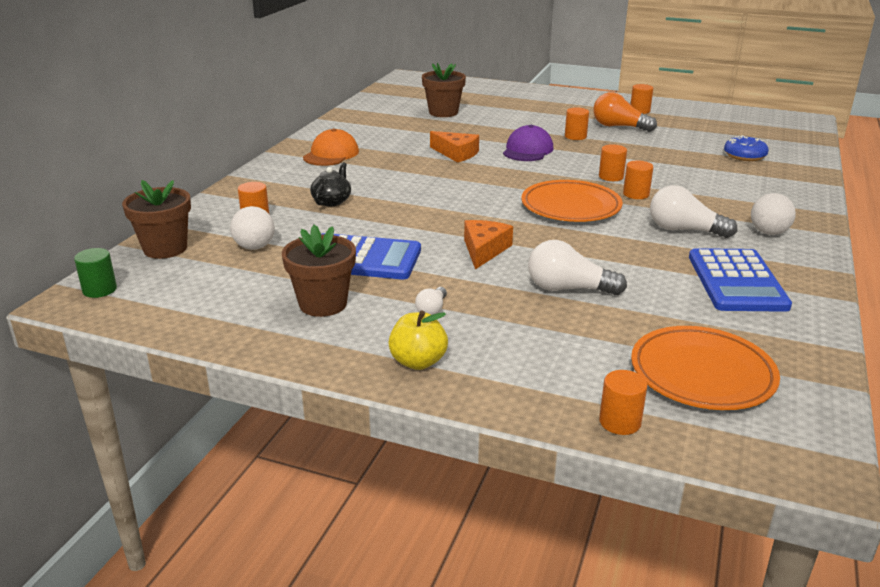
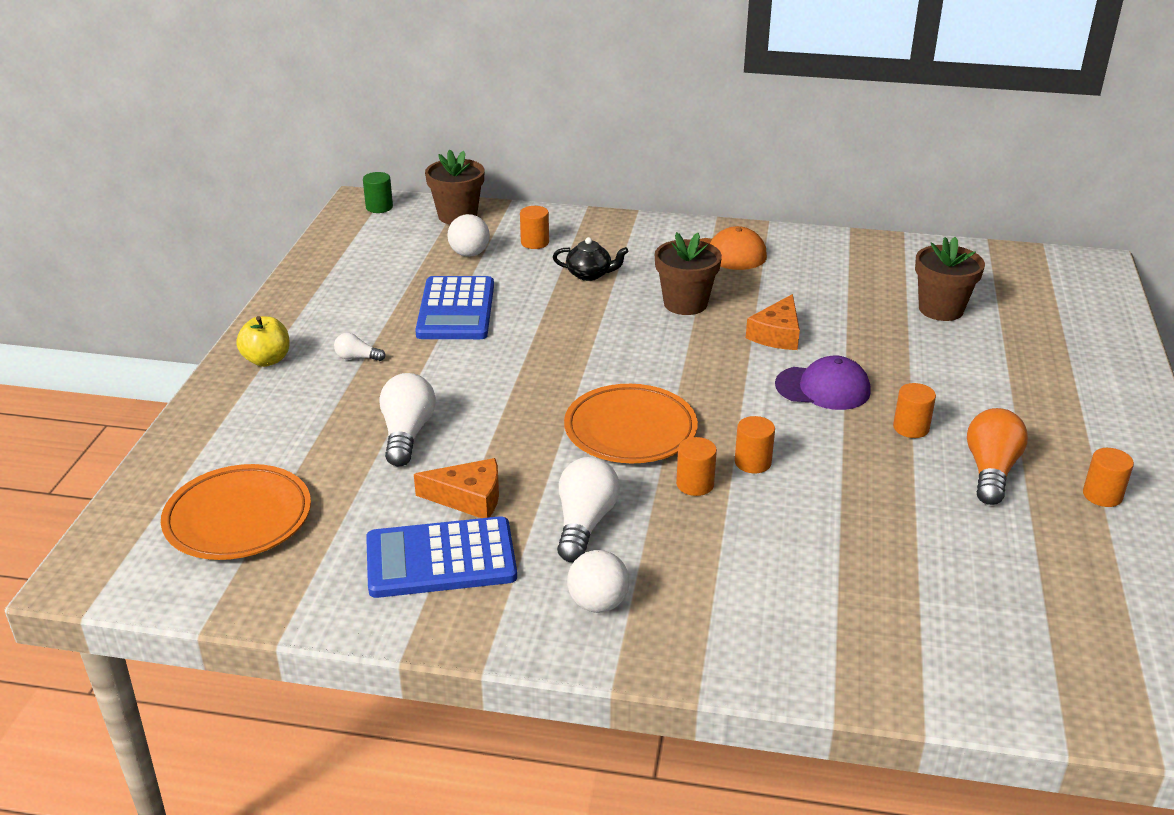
camera: 80 degrees right, 5 degrees up
(323, 304) = (363, 303): brown flower pot -> brown flower pot (685, 304)
(484, 250) = (490, 376): orange cheese -> orange cheese (469, 498)
(620, 422) = (167, 467): orange cylinder -> none
(744, 156) = (927, 610): blue donut -> none

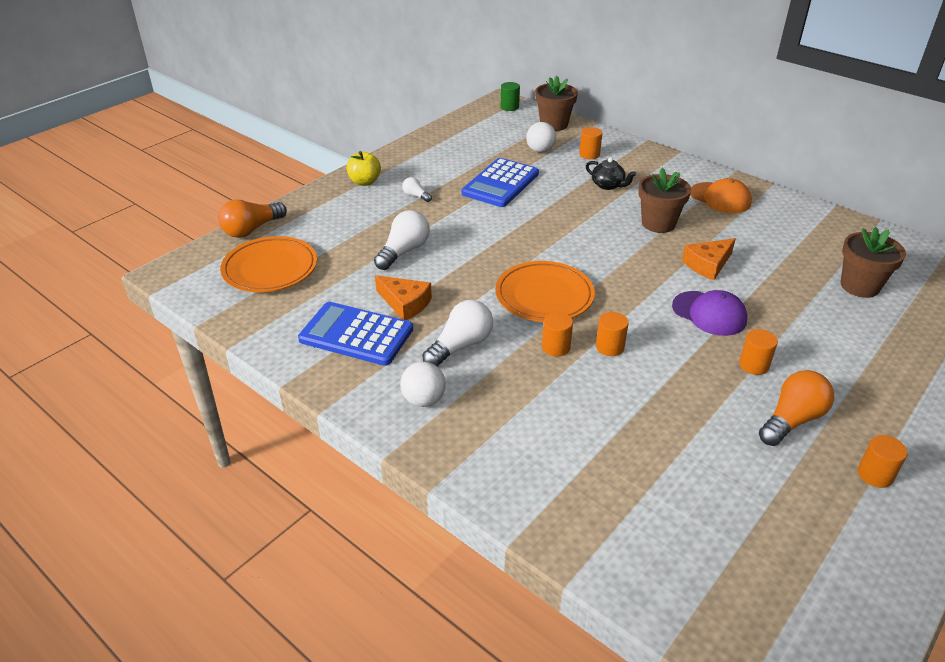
camera: 30 degrees right, 5 degrees up
(157, 475) = (252, 229): none -> orange light bulb

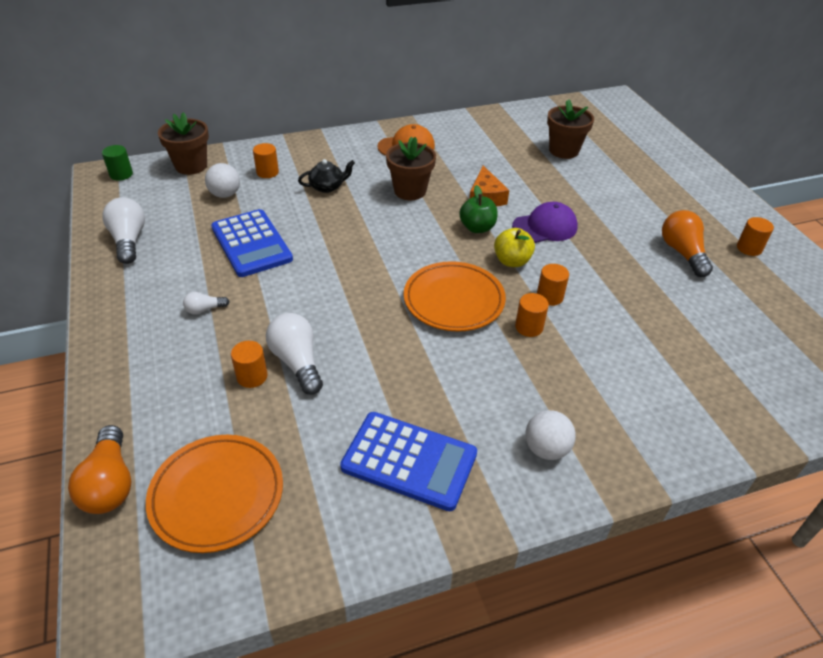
camera: 60 degrees left, 5 degrees up
(356, 334) = (409, 461): blue calculator -> blue calculator turned 120 degrees counterclockwise
(364, 182) = (128, 337): yellow apple -> yellow apple (512, 261)
(405, 303) = (388, 399): orange cheese -> none
(460, 346) = (484, 387): white light bulb -> white light bulb (129, 240)
(655, 276) = (477, 228): none -> green apple
(754, 365) = (617, 238): orange cylinder -> orange cylinder (252, 376)

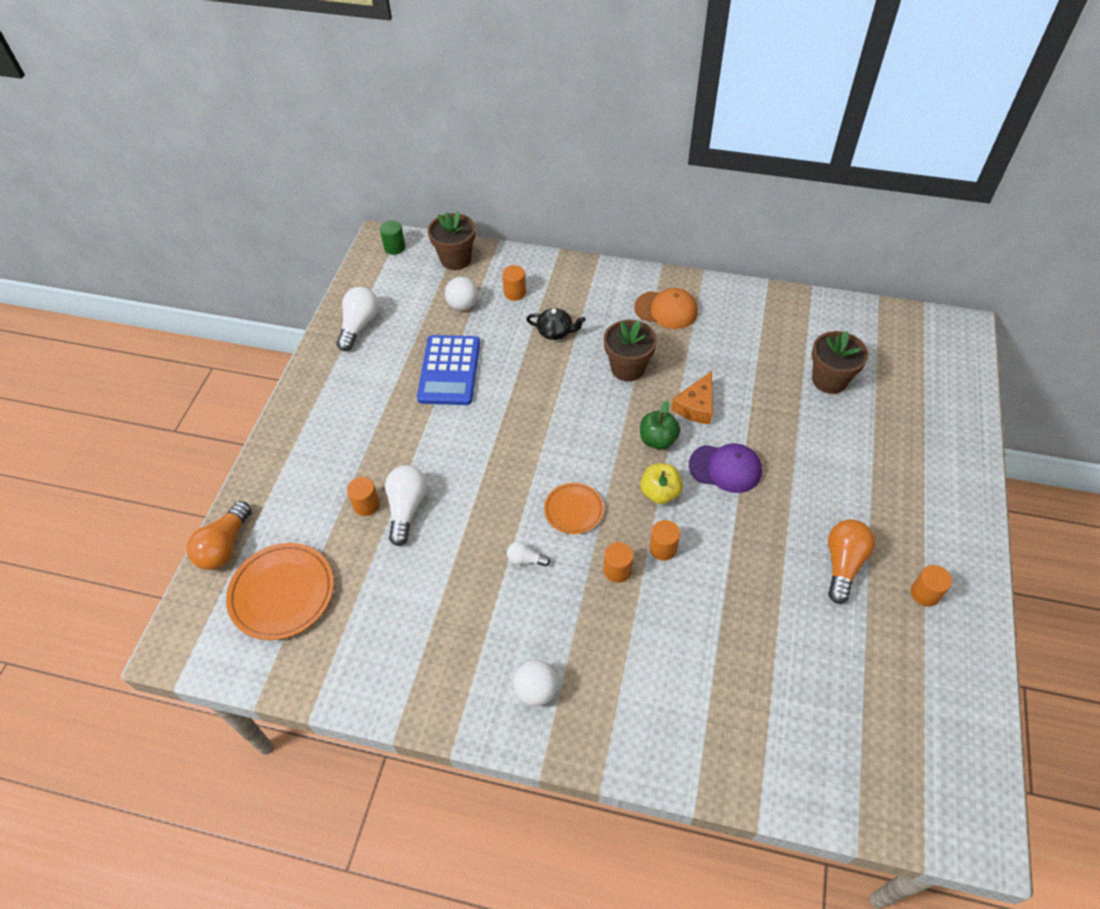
camera: 35 degrees right, 10 degrees up
(204, 309) = (372, 423): white light bulb -> white light bulb (525, 559)
(409, 461) = (426, 640): blue calculator -> none
(454, 300) = (573, 510): orange plate -> orange plate, size x0.59

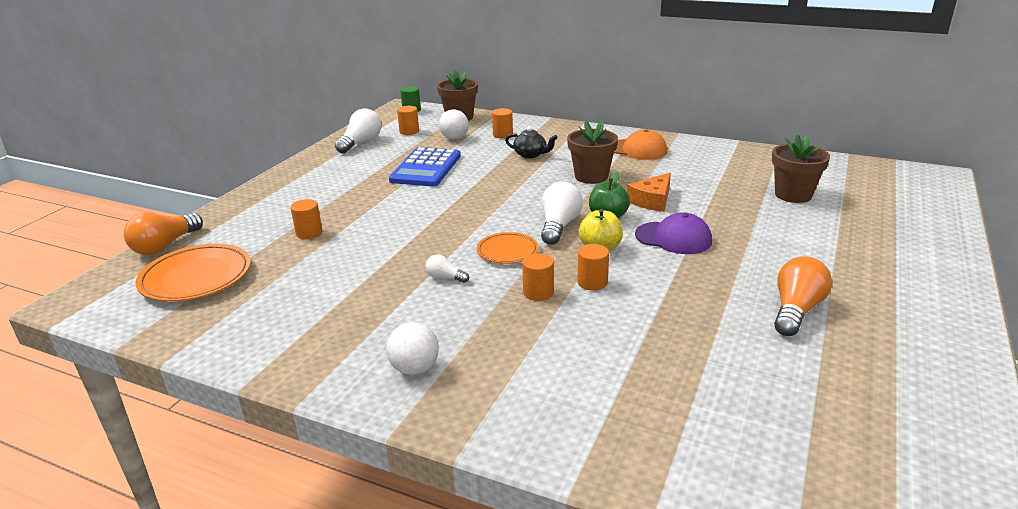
camera: 10 degrees right, 25 degrees down
(407, 508) = (345, 238): white light bulb -> white light bulb (559, 226)
(925, 593) = (896, 341): orange cylinder -> orange cylinder (409, 131)

